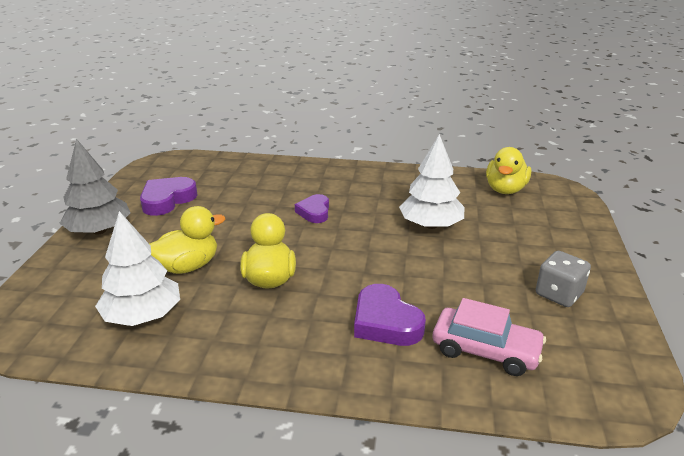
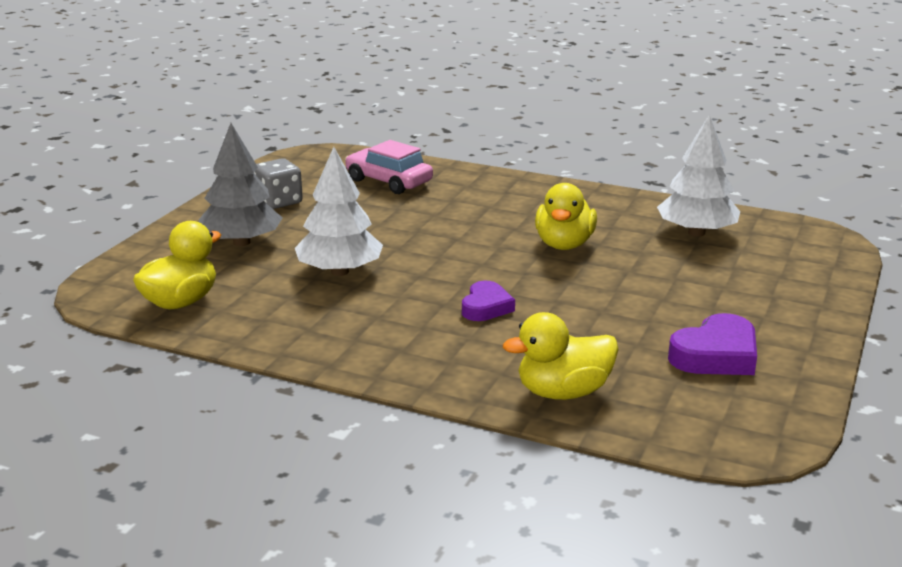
camera: 165 degrees left, 5 degrees down
(99, 230) = (799, 321): grey tree -> grey tree (241, 242)
(188, 266) = (660, 266): yellow duck -> yellow duck (563, 392)
(385, 322) = (460, 204): purple heart -> none

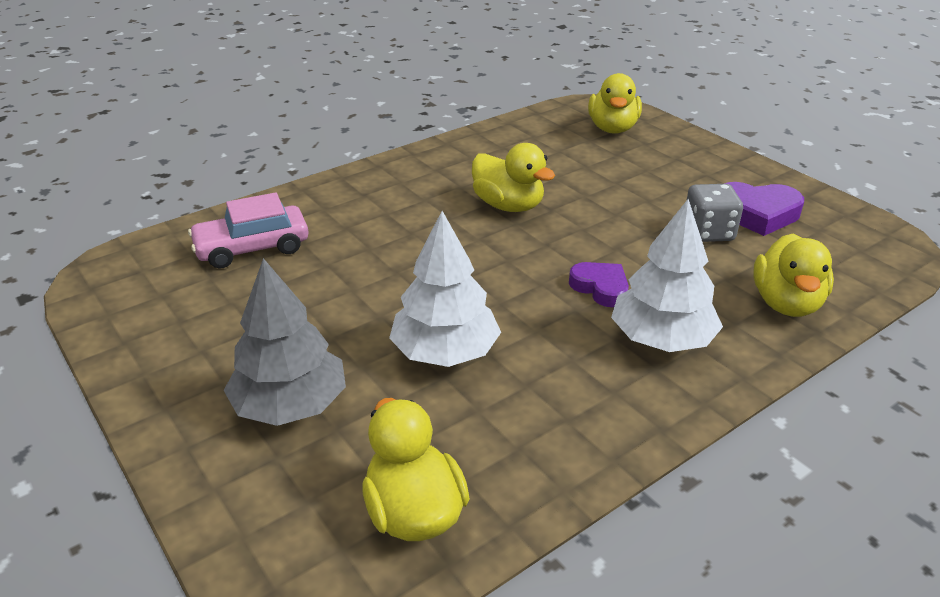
camera: 60 degrees left, 10 degrees up
(278, 202) = (207, 340): grey dice -> grey dice (708, 232)
(696, 233) = (543, 145): white tree -> white tree (661, 339)
(716, 355) = (756, 214): purple heart -> purple heart turned 105 degrees clockwise
(785, 254) = (612, 128): none -> yellow duck

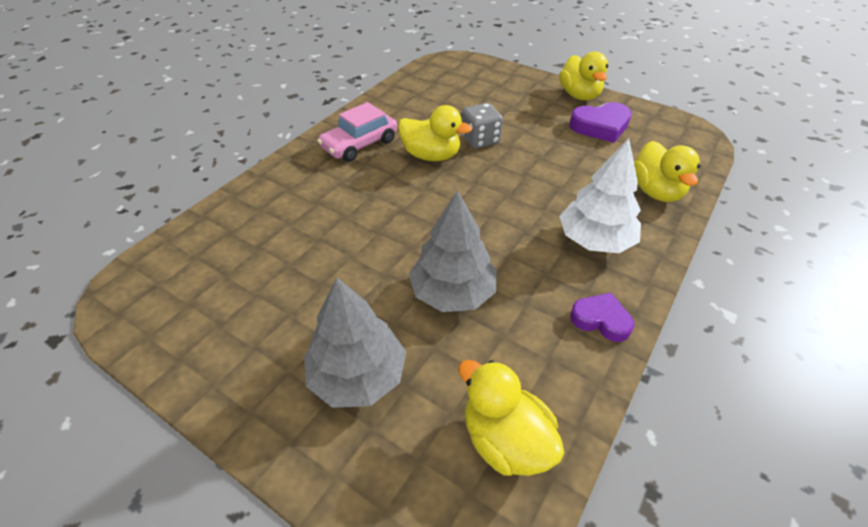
camera: 20 degrees left, 10 degrees up
(252, 248) = (247, 239): pink car -> pink car (359, 144)
(445, 352) = (452, 293): white tree -> grey tree
(600, 288) = (532, 209): purple heart -> purple heart (601, 320)
(612, 128) = (470, 77): yellow duck -> yellow duck (579, 95)
(708, 232) = (578, 148): grey dice -> grey dice (480, 140)

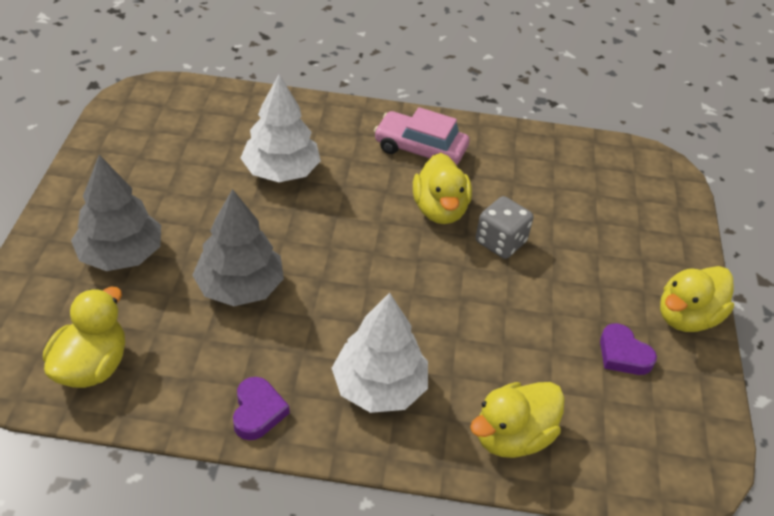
camera: 60 degrees right, 0 degrees up
(325, 226) = (281, 171): none -> white tree
(600, 126) = (623, 354): purple heart -> purple heart, size x0.66

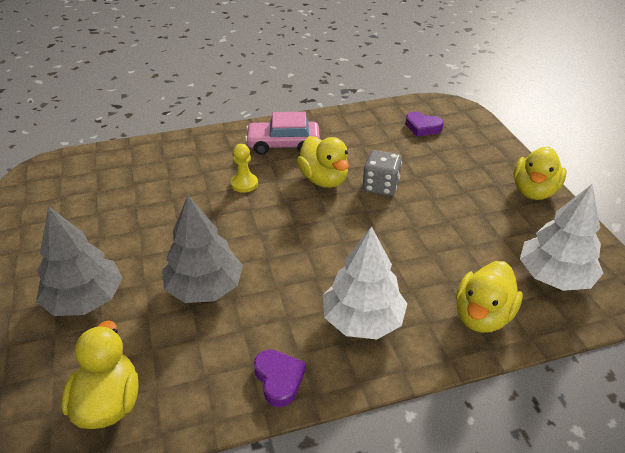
camera: 20 degrees left, 5 degrees down
(281, 171) = (187, 192): white tree -> white tree (554, 276)
(347, 183) = (244, 184): none -> yellow pawn
(623, 354) = (513, 229): purple heart -> purple heart (422, 127)

